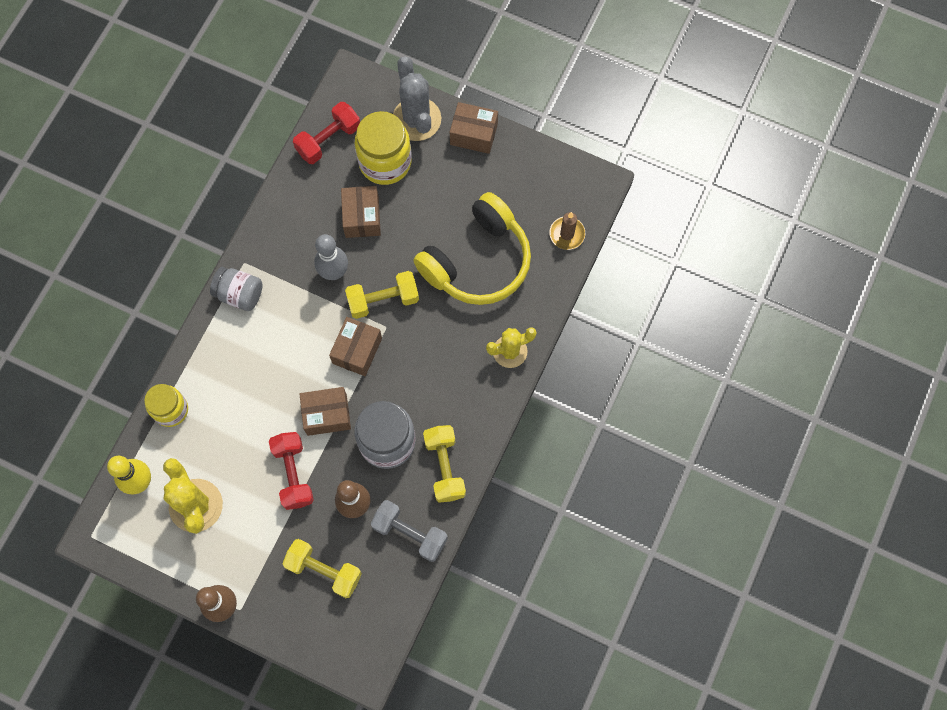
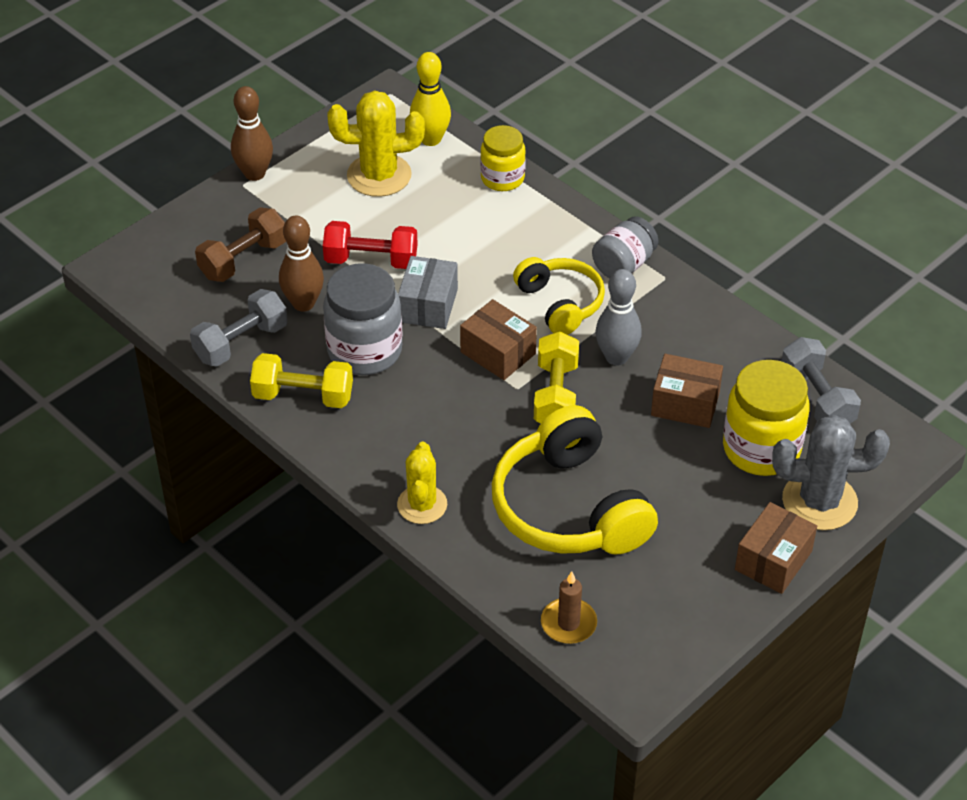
camera: 110 degrees right, 25 degrees down
(294, 325) = (560, 303): none -> yellow headphones
(324, 570) = (243, 260): yellow dumbbell -> brown dumbbell
(327, 415) = (428, 305): brown box -> grey box
(328, 140) = (817, 398): red dumbbell -> grey dumbbell

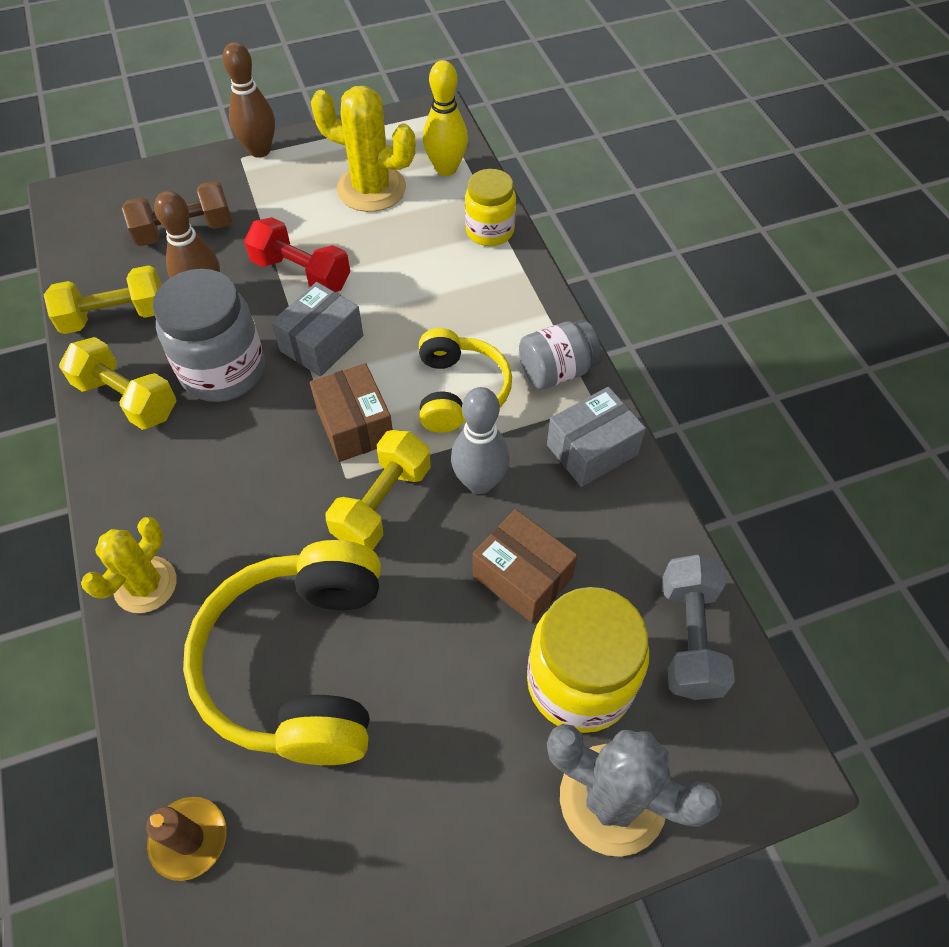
camera: 25 degrees right, 10 degrees up
(241, 343) = (115, 316): grey dumbbell -> yellow dumbbell
(683, 308) = (592, 450): none -> grey box
(773, 560) = (500, 867): brown box -> none

